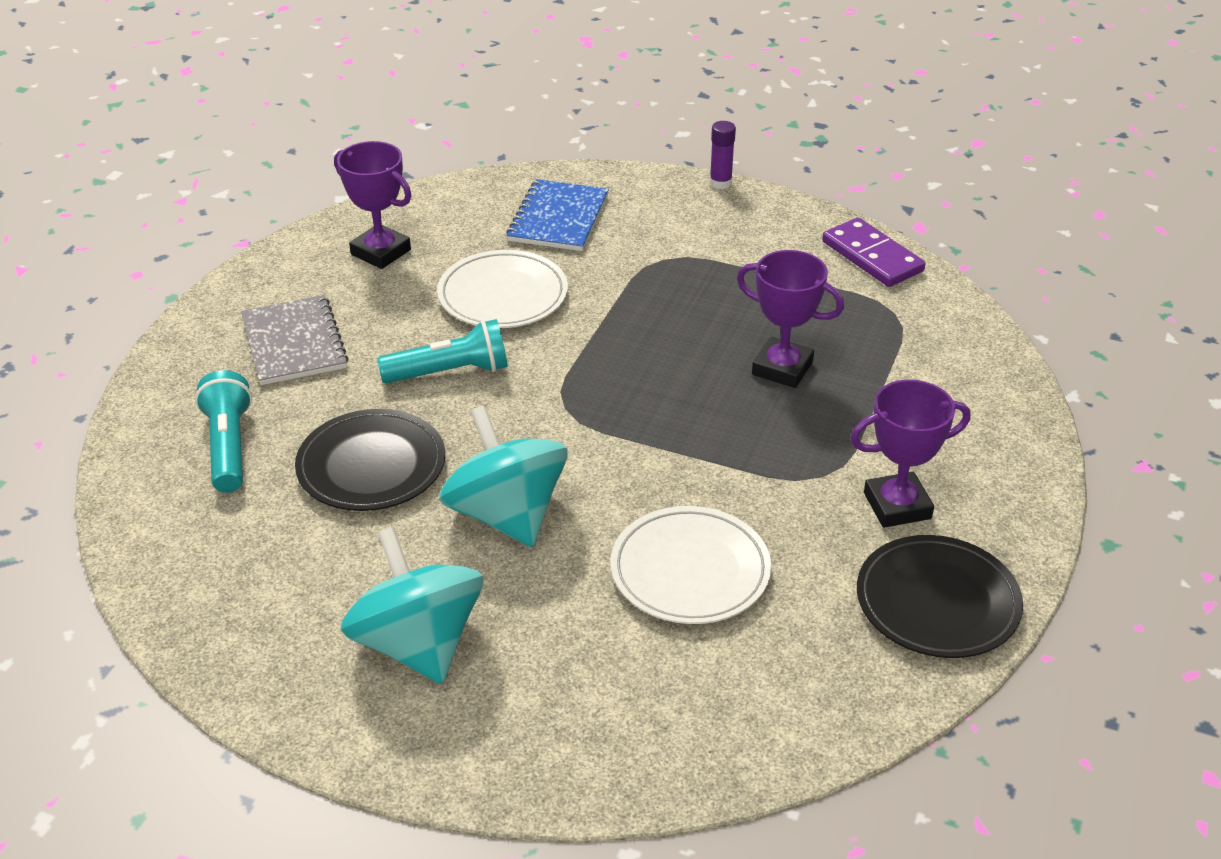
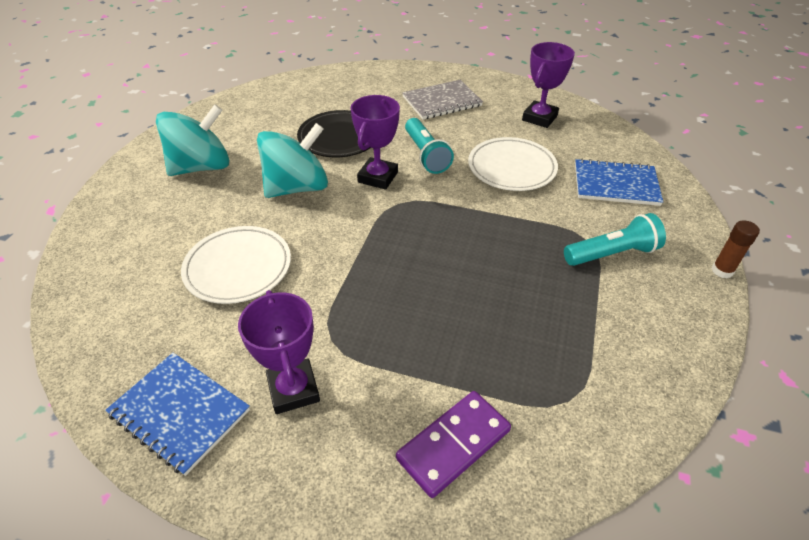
camera: 85 degrees right, 5 degrees up
(229, 446) = (353, 95): turquoise flashlight -> turquoise flashlight (612, 254)
(720, 183) = (722, 271): purple glue stick -> brown glue stick
(782, 368) = (462, 314): purple trophy -> purple trophy (378, 177)
(872, 256) = (658, 385): purple domino -> purple domino (454, 445)
(937, 602) = (180, 412): black plate -> blue notebook

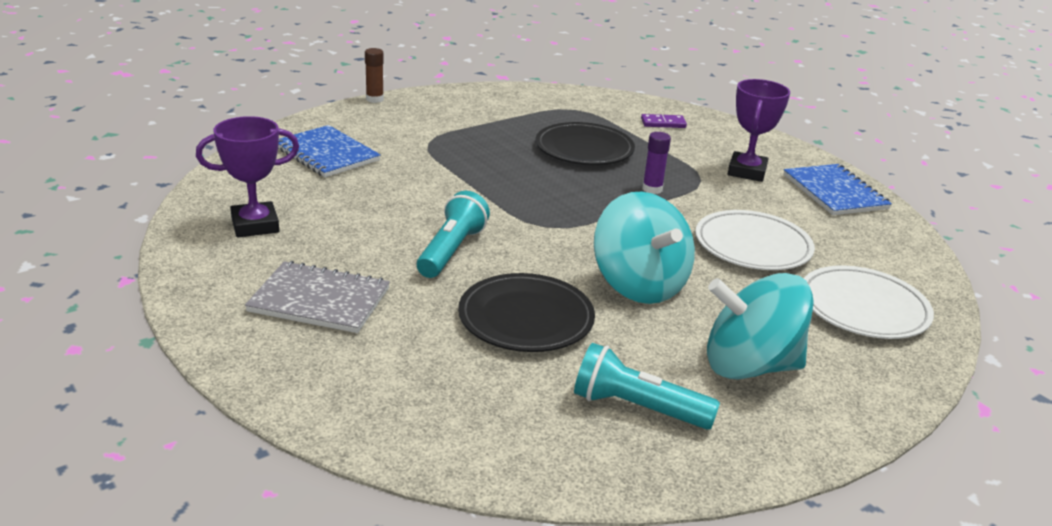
camera: 145 degrees left, 15 degrees down
(297, 187) = (639, 285): turquoise spinning top -> turquoise spinning top turned 120 degrees counterclockwise
(362, 293) = (652, 189): none -> purple glue stick
(378, 177) = (536, 255): purple trophy -> none
(454, 445) = (663, 123): purple domino -> purple domino, size x0.58
(473, 318) = (584, 149): none -> black plate
(511, 168) = (387, 202): white plate -> white plate (863, 308)
(612, 254) = (427, 131): turquoise flashlight -> turquoise flashlight (637, 407)

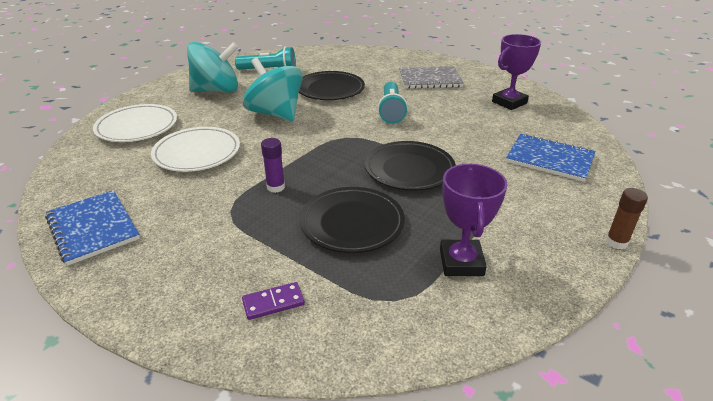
camera: 165 degrees right, 5 degrees up
(494, 176) = (409, 169): none -> black plate
(747, 171) = (179, 235): purple trophy -> purple trophy (461, 262)

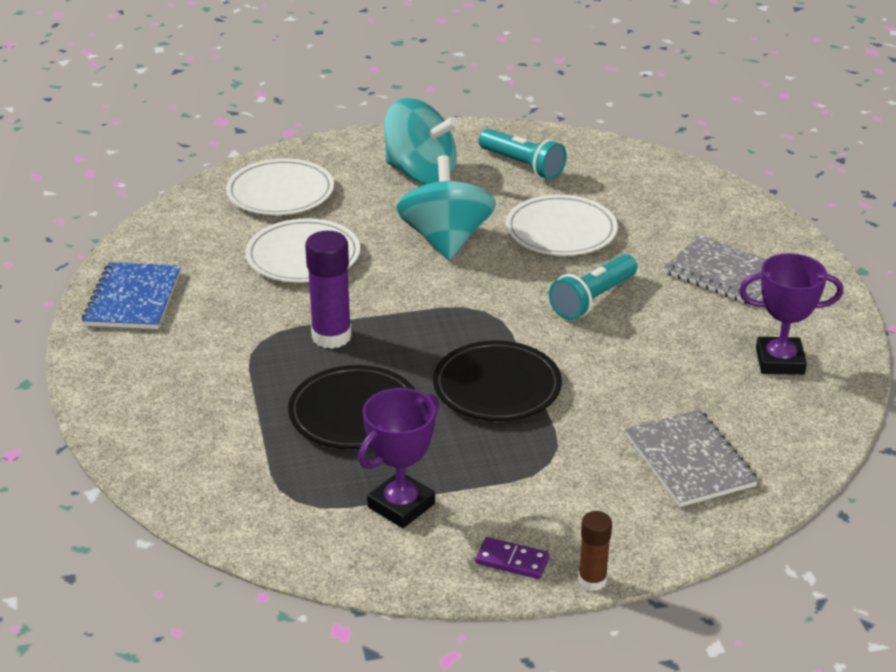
camera: 40 degrees right, 0 degrees up
(273, 303) = (199, 445): purple domino -> purple domino (512, 561)
(275, 187) = (331, 336): purple glue stick -> purple glue stick, size x1.69
(330, 89) = (561, 231): black plate -> white plate
(550, 159) = (689, 460): blue notebook -> grey notebook

